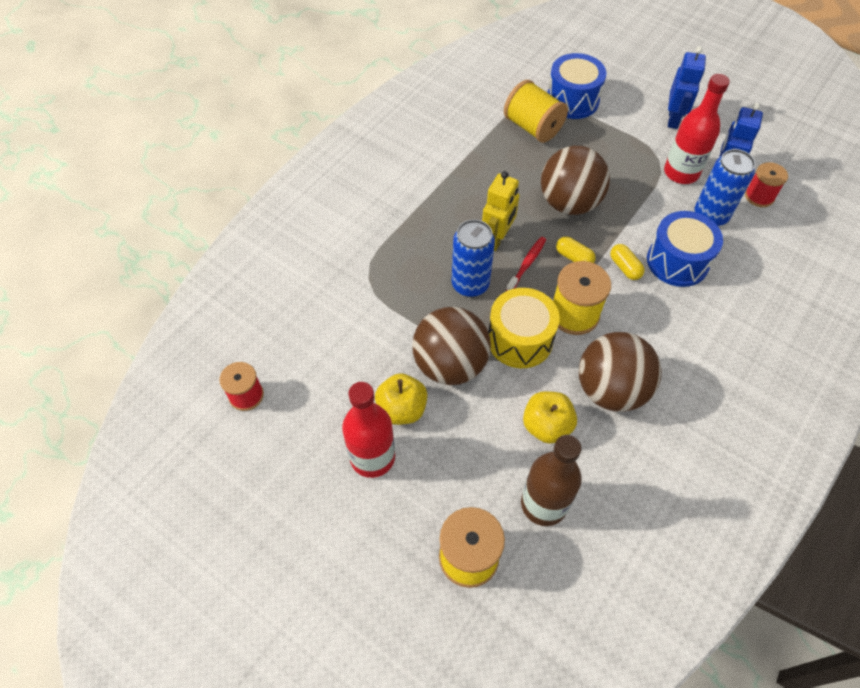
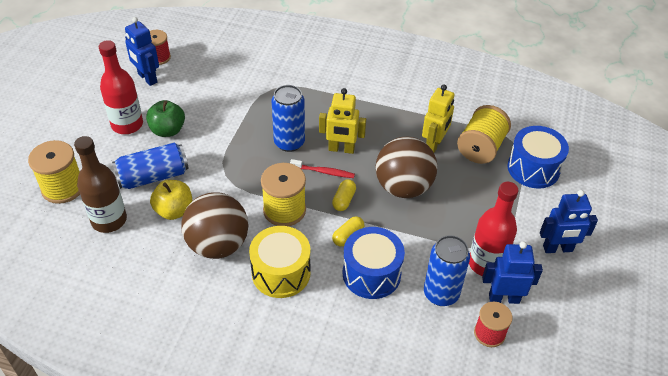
camera: 70 degrees right, 10 degrees down
(285, 417) = (147, 78): none -> blue robot
(402, 409) = (168, 130): yellow apple -> green apple
(450, 365) = (212, 147): brown ball -> none
(481, 440) = (153, 176): none -> blue can
(517, 161) = (434, 145): none -> yellow robot
(520, 339) = (247, 181): yellow drum -> yellow drum (281, 273)

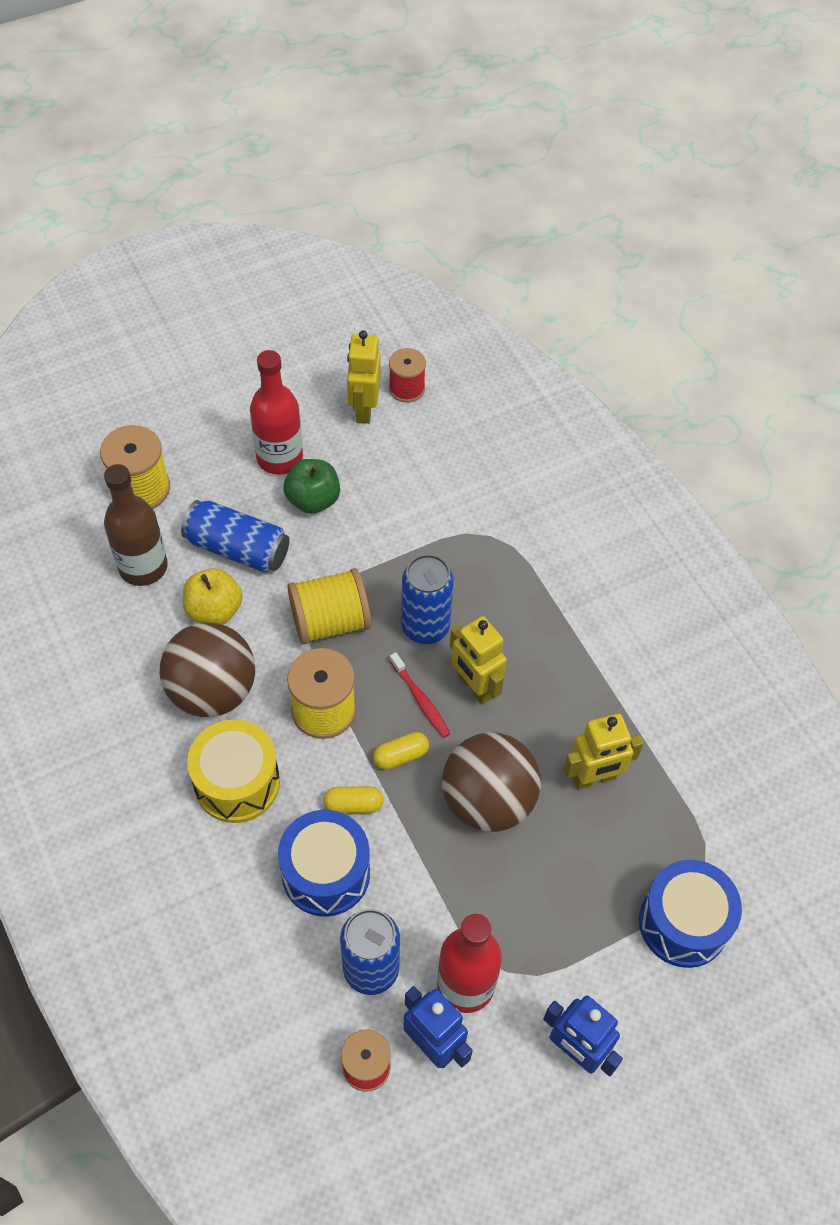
camera: 45 degrees right, 10 degrees up
(147, 78) = (364, 409): blue robot -> yellow robot
(480, 148) = (650, 834): yellow spool -> yellow spool (330, 622)

